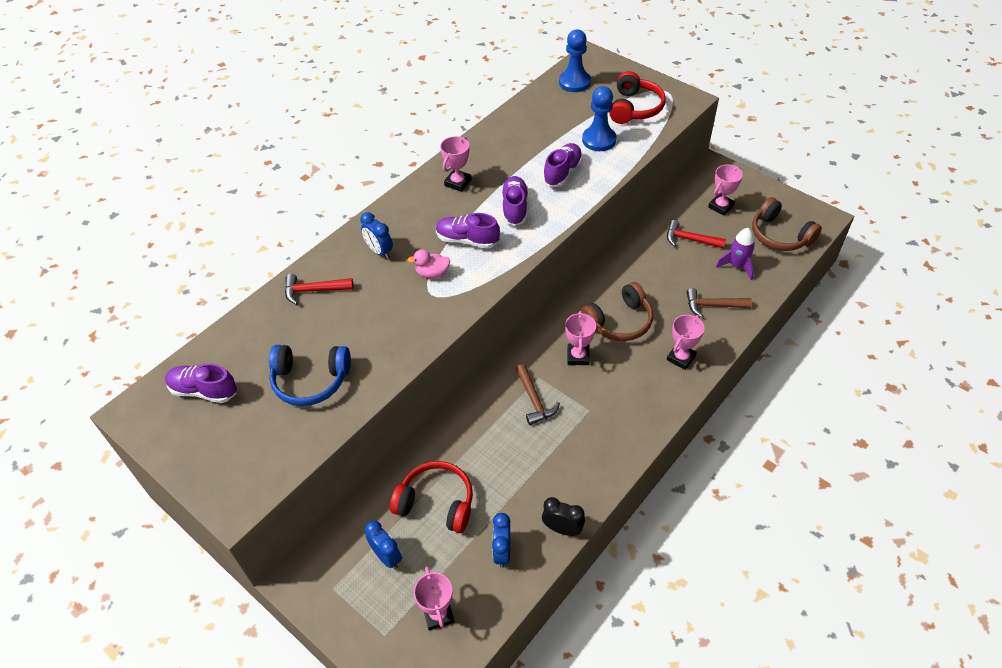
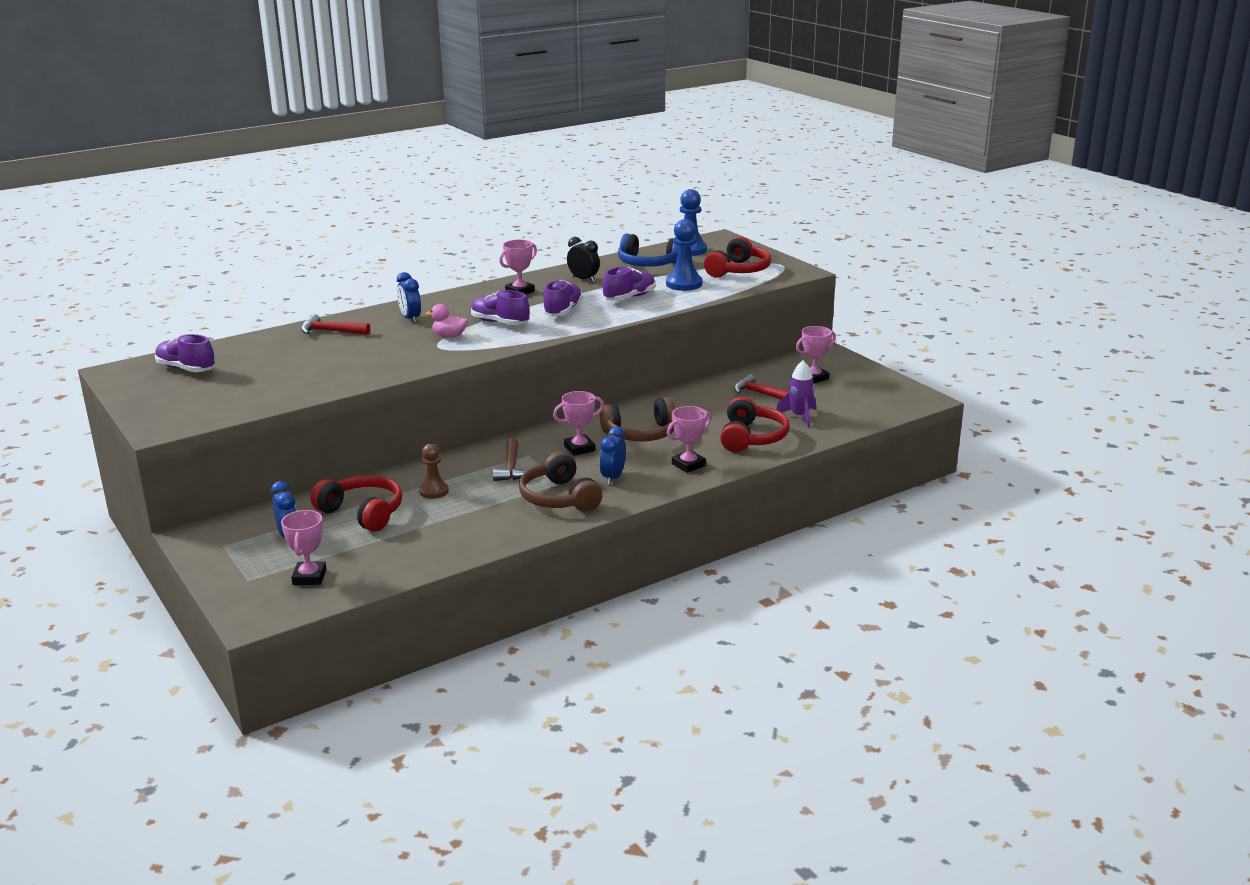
camera: 15 degrees right, 25 degrees down
(310, 380) = (284, 376): blue headphones -> blue headphones (648, 264)
(483, 453) = (434, 491): none -> brown pawn
(502, 552) = (402, 552): blue clock -> blue clock (613, 478)
(562, 529) = (475, 548): black clock -> black clock (583, 279)
(578, 356) = (579, 448): pink trophy -> pink trophy turned 45 degrees clockwise
(713, 305) = (751, 438): brown hammer -> red headphones
(780, 235) = (865, 404): brown headphones -> brown headphones (559, 498)

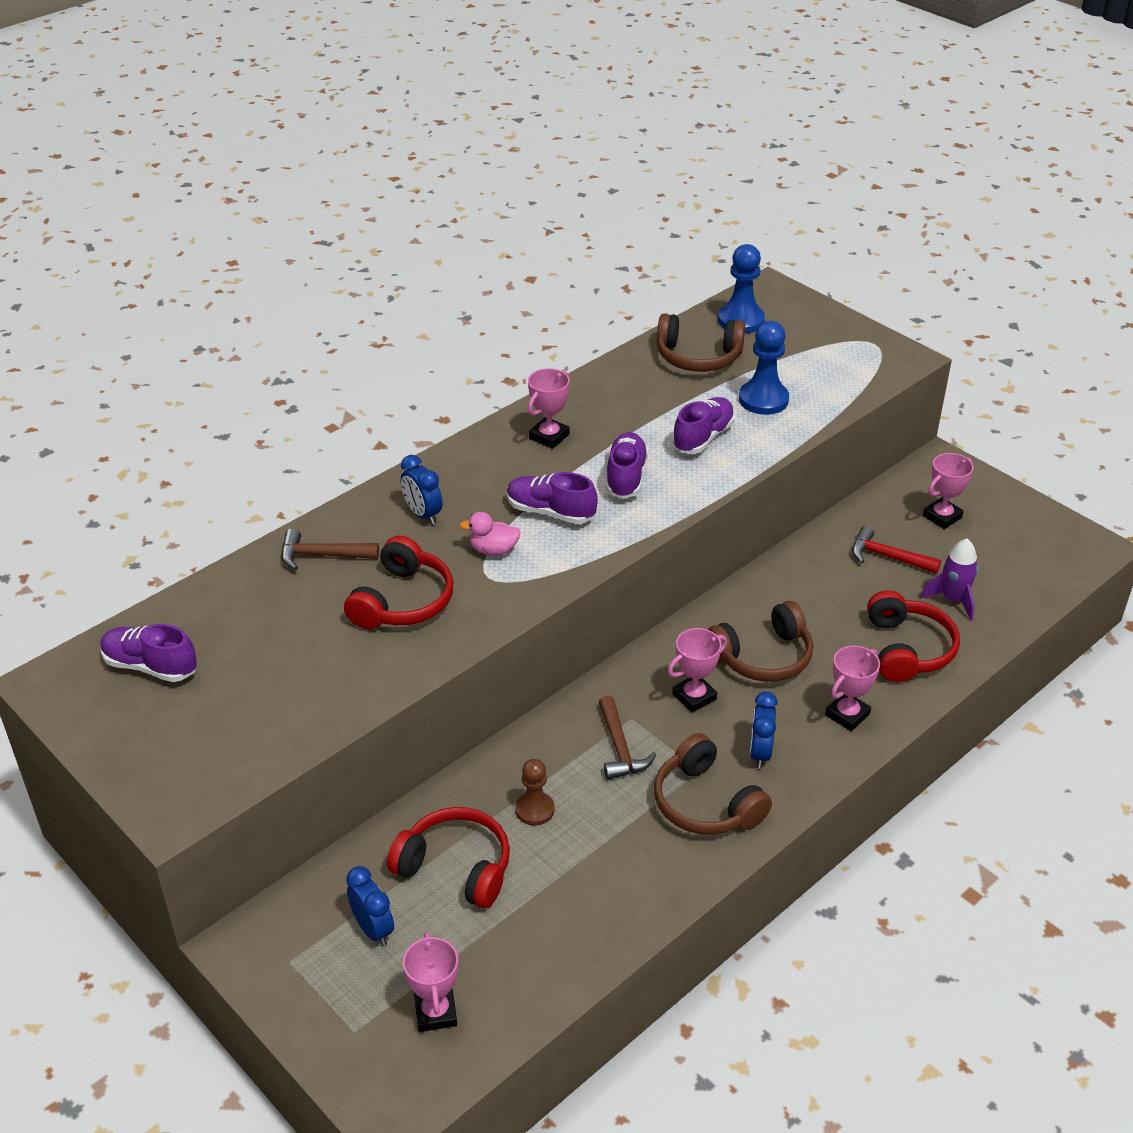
camera: 10 degrees left, 15 degrees up
(330, 331) = (322, 555): red hammer -> brown hammer
(583, 279) = (625, 400): black clock -> none
(648, 264) = (698, 357): blue headphones -> brown headphones
(738, 270) = (823, 362): red headphones -> red headphones (402, 601)

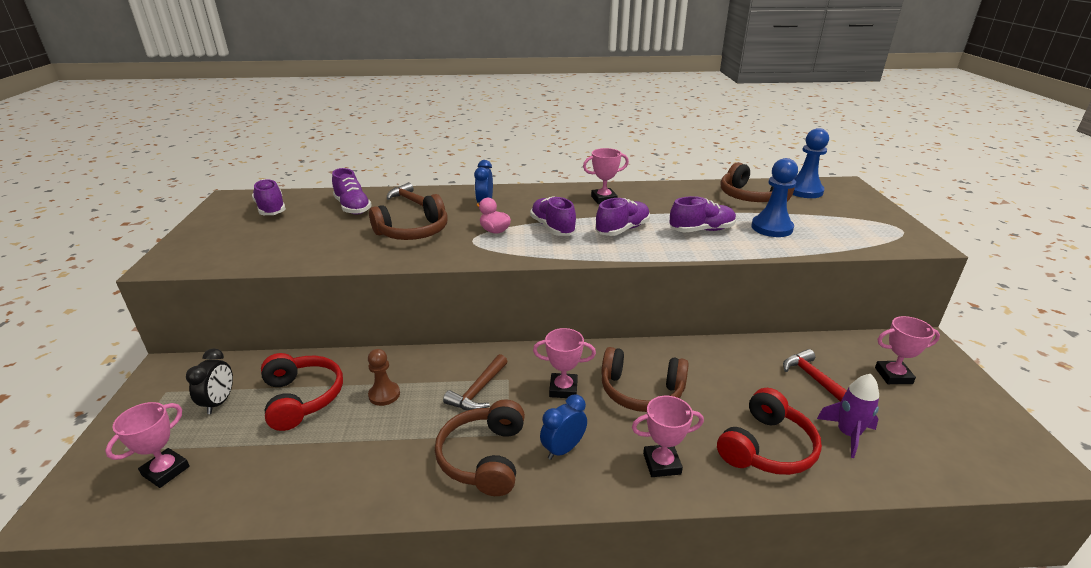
camera: 40 degrees right, 10 degrees down
(261, 605) = (353, 207): none -> purple shoe
(373, 929) = (219, 402): blue clock -> black clock
(402, 601) = (413, 232): red headphones -> brown headphones

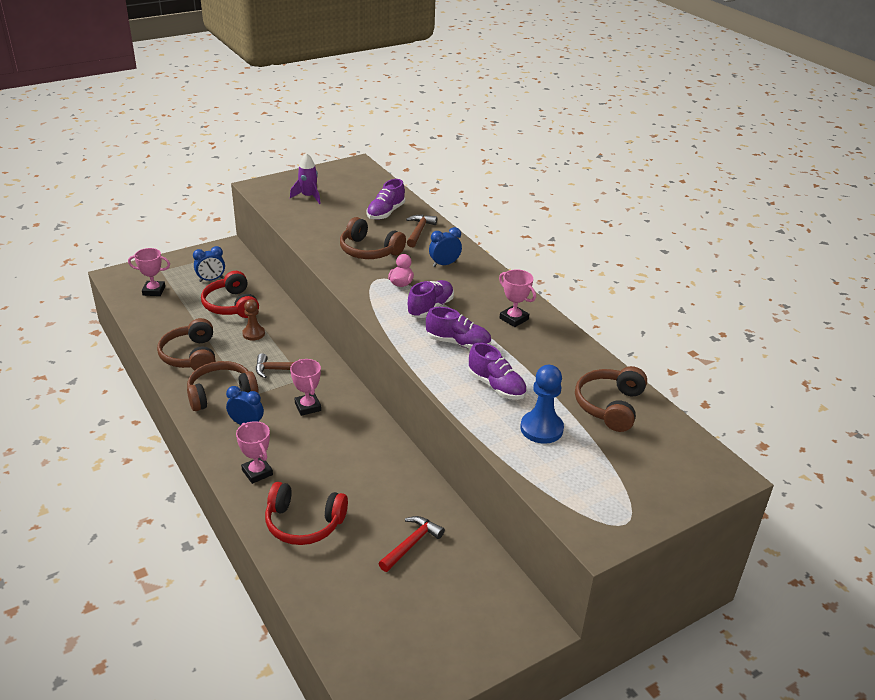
camera: 60 degrees right, 5 degrees up
(219, 402) = (211, 279): black clock -> blue clock
(271, 209) = (355, 185): purple shoe -> none
(302, 398) = (231, 305): red headphones -> red headphones turned 120 degrees clockwise
(641, 391) = (329, 445): brown headphones -> brown headphones (191, 356)
(804, 191) = (668, 443): blue pawn -> none
(847, 434) = (347, 569): purple rocket -> purple rocket (308, 197)
(893, 375) = (454, 599): pink trophy -> none

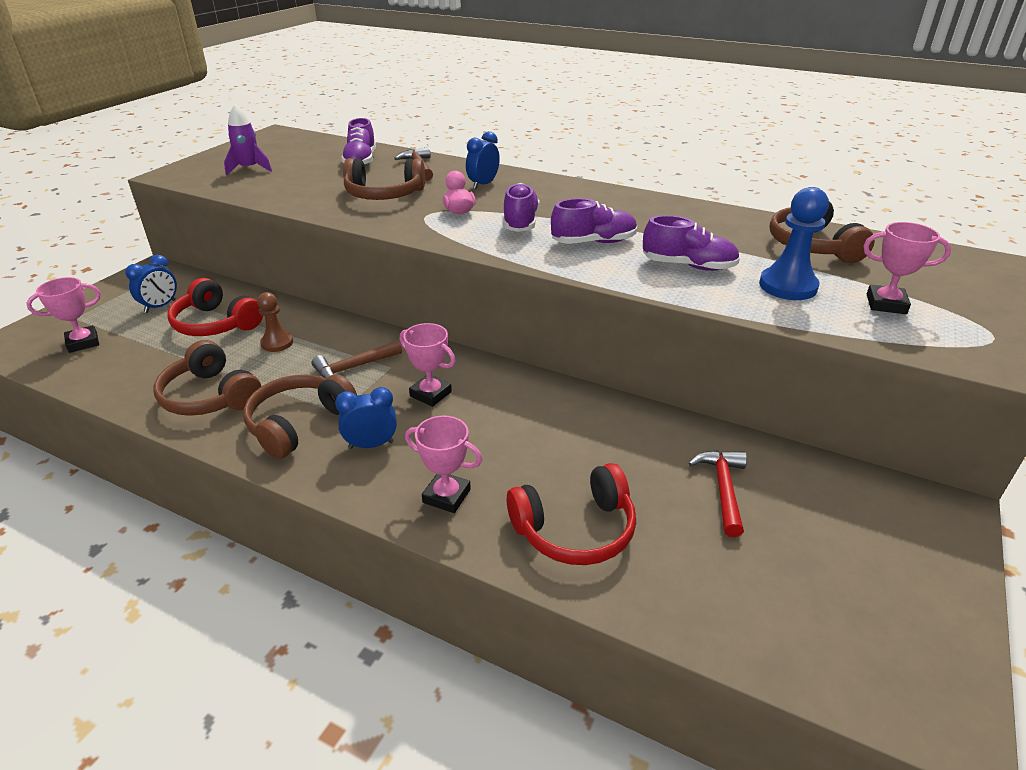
camera: 30 degrees left, 0 degrees up
(514, 319) = (617, 207): pink trophy -> pink trophy (886, 304)

